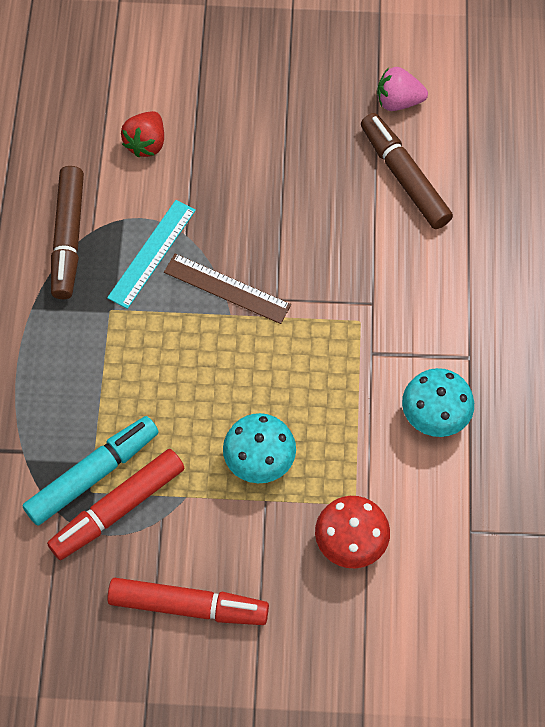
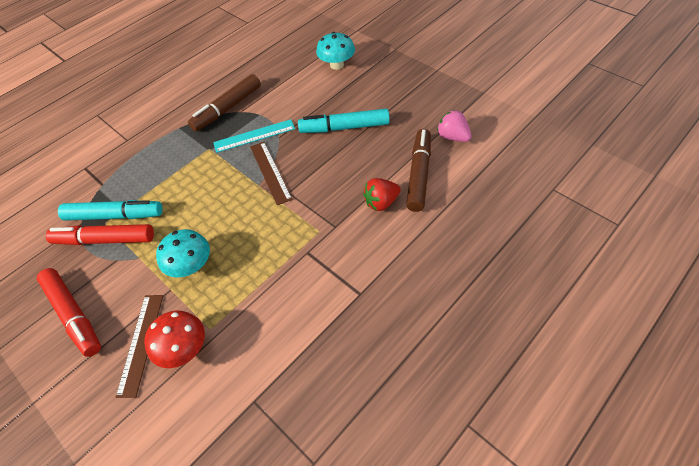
camera: 45 degrees right, 10 degrees down
(146, 143) = (305, 89): red strawberry -> red strawberry (381, 202)
(256, 168) = (344, 127): none -> turquoise marker
(299, 572) = (141, 343): none -> brown ruler
(435, 415) = (306, 312): turquoise mushroom -> turquoise mushroom (337, 65)

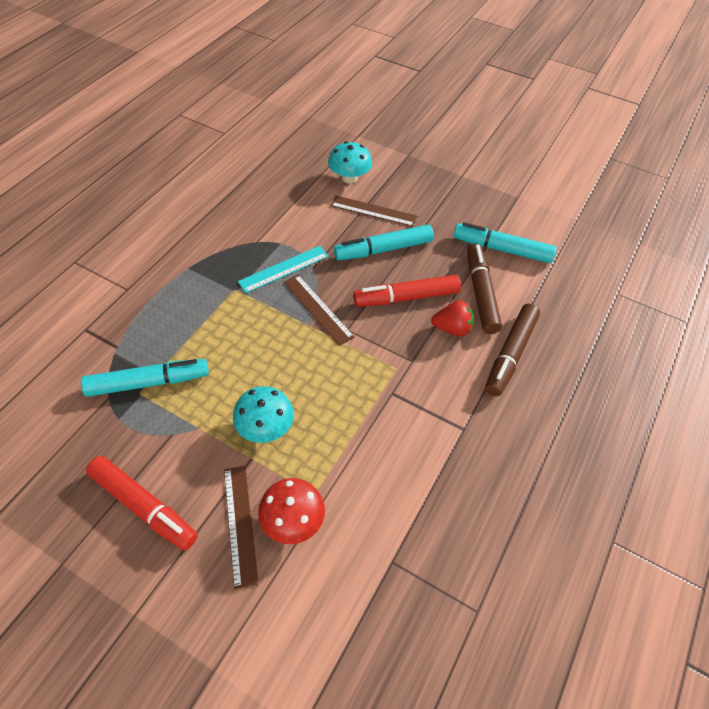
camera: 20 degrees left, 0 degrees up
(105, 240) = (147, 413): red marker -> red marker (406, 297)
(227, 108) = (239, 239): brown marker -> brown marker (510, 354)
(347, 94) = (373, 211): none -> brown ruler
(381, 202) = (452, 328): red strawberry -> red strawberry turned 135 degrees counterclockwise
(452, 137) = (502, 249): pink strawberry -> turquoise marker

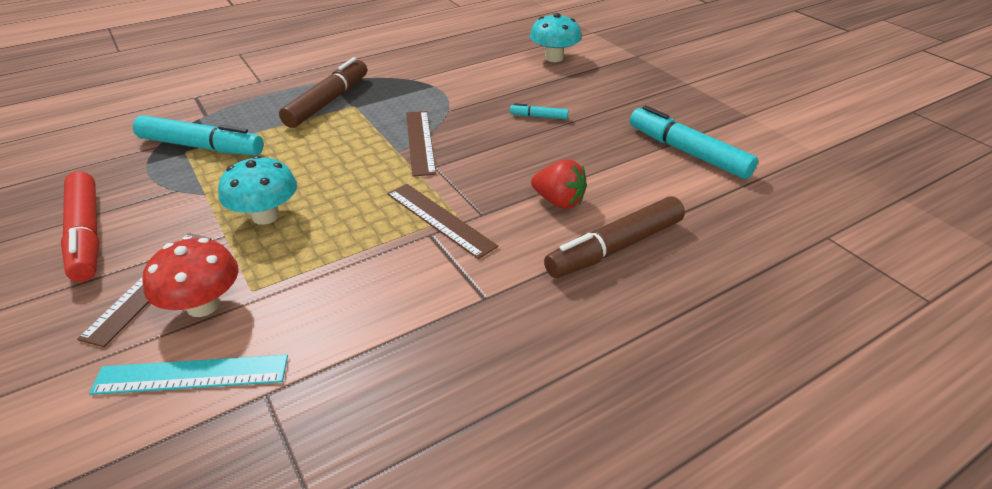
camera: 30 degrees right, 15 degrees down
(284, 269) = (417, 104): turquoise ruler -> turquoise ruler (191, 375)
(373, 211) = (556, 86): brown ruler -> brown ruler (439, 219)
(383, 249) = (539, 116): turquoise marker -> turquoise marker, size x0.46
(406, 297) = (528, 160): red marker -> none
(481, 293) = (625, 182): brown marker -> brown marker (328, 102)

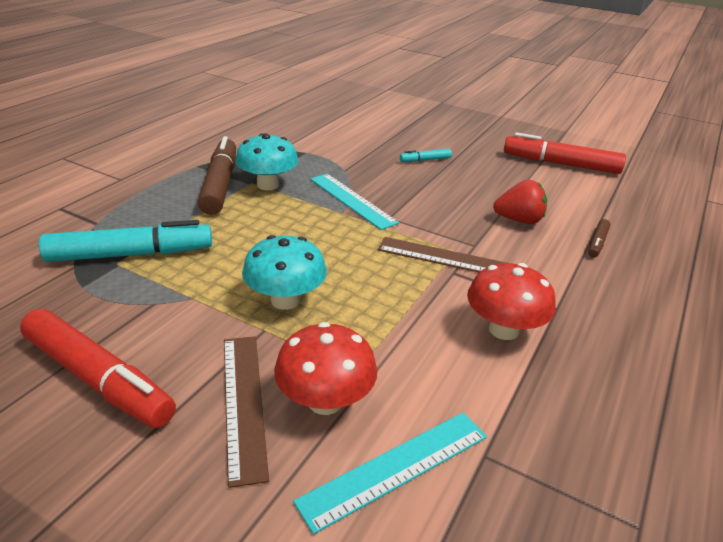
camera: 30 degrees left, 5 degrees down
(409, 300) = (503, 329): none -> red mushroom
(420, 142) = (352, 200): brown ruler -> turquoise ruler
(554, 58) = (381, 113): turquoise mushroom -> turquoise mushroom (268, 185)
(614, 248) = (597, 243): brown marker -> brown marker, size x0.46
(687, 152) = (560, 164): turquoise marker -> red marker

